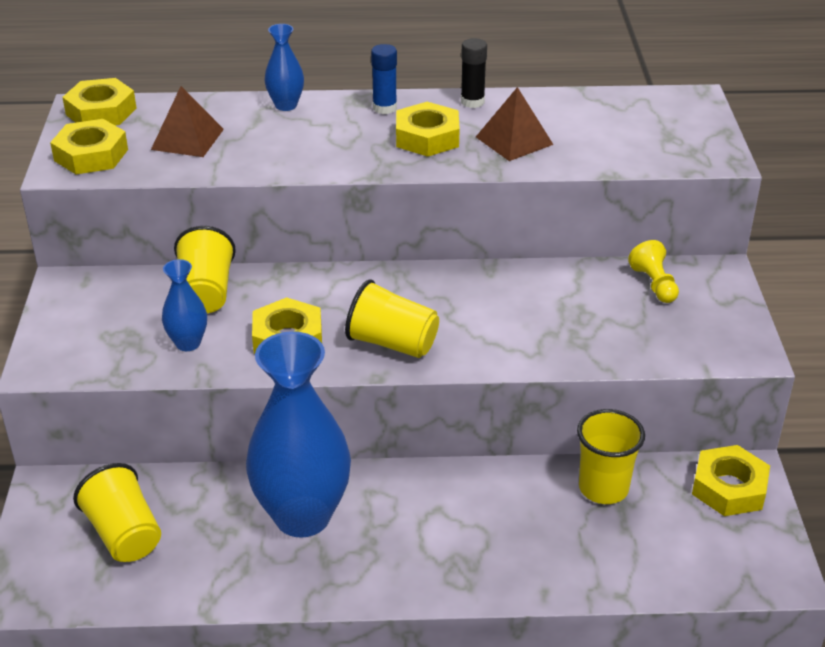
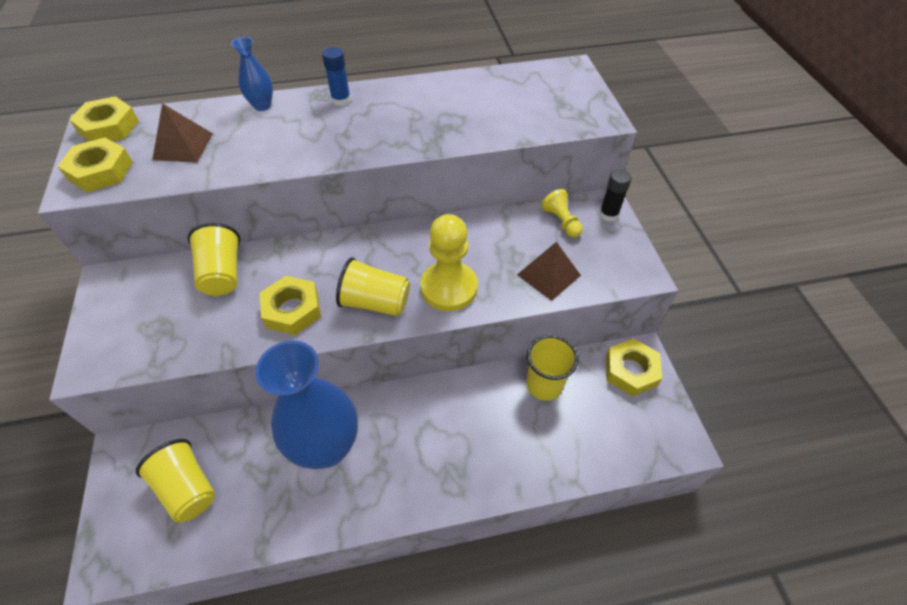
camera: 10 degrees left, 15 degrees up
(188, 343) = (211, 325): blue vase -> none
(427, 137) = (378, 124): yellow nut -> none
(472, 102) = (408, 88): black glue stick -> black glue stick (608, 214)
(488, 339) = (449, 288): none -> yellow pawn
(514, 140) = (446, 119): brown pyramid -> brown pyramid (549, 275)

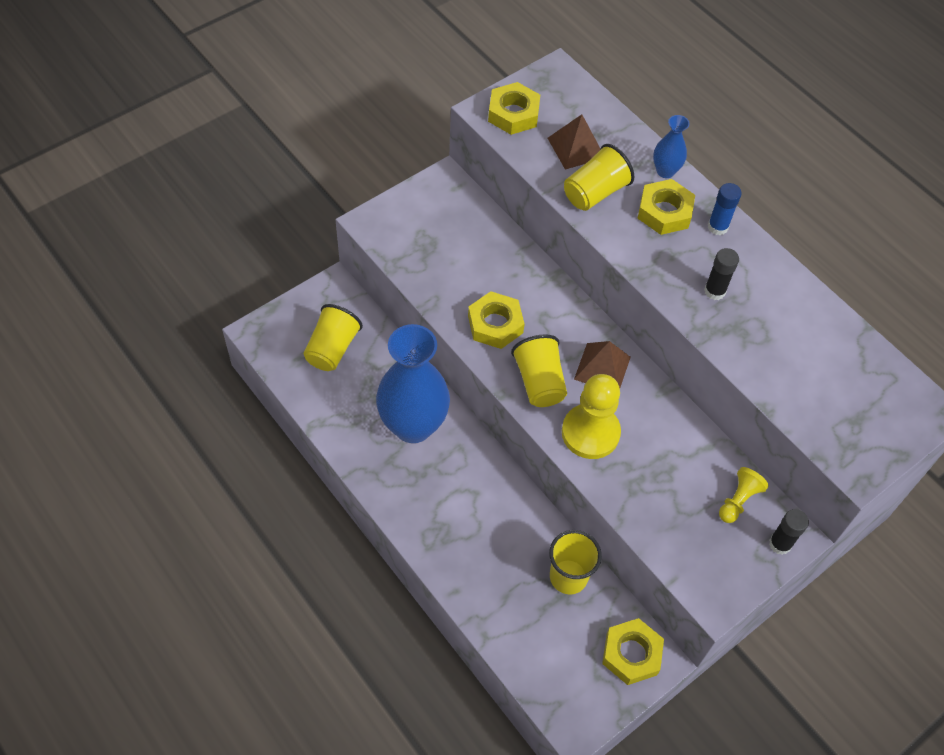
camera: 60 degrees right, 5 degrees up
(109, 127) = (562, 83): yellow nut -> yellow nut (664, 212)
(222, 273) = (499, 253): yellow cup -> yellow cup (595, 193)
(398, 126) = (714, 291): none -> black glue stick
(549, 275) = (659, 513): brown pyramid -> brown pyramid (602, 368)

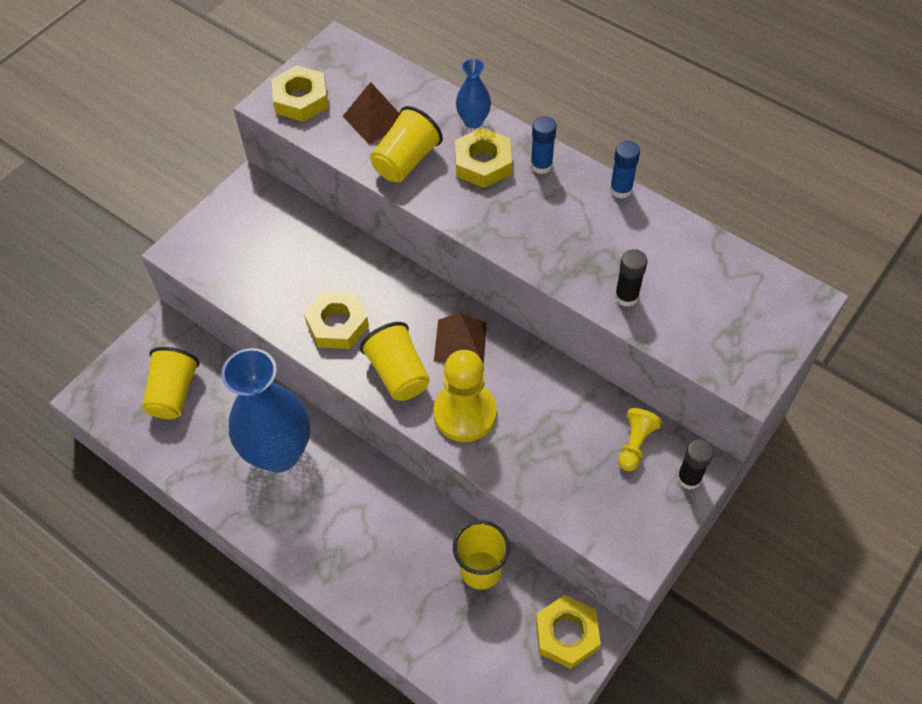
camera: 10 degrees left, 0 degrees up
(714, 291) = (555, 233): black glue stick -> black glue stick (626, 296)
(785, 267) = (620, 189): none -> blue glue stick

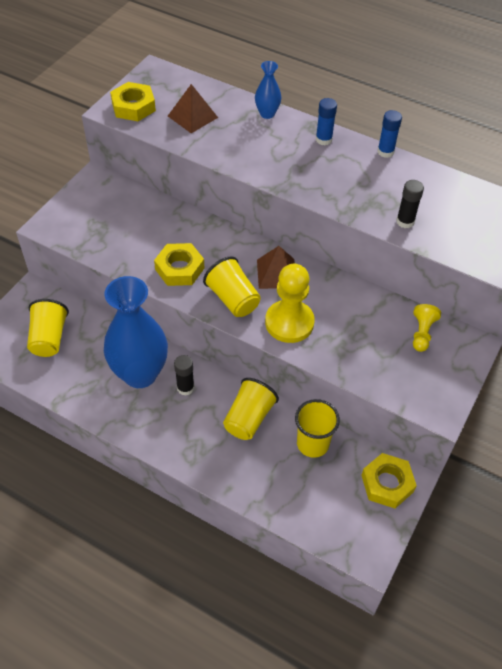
camera: 10 degrees left, 5 degrees down
(406, 161) = (221, 143): yellow cup -> yellow cup (249, 418)
(483, 163) = (280, 141): yellow nut -> none
(689, 478) = (467, 353): black glue stick -> black glue stick (185, 388)

